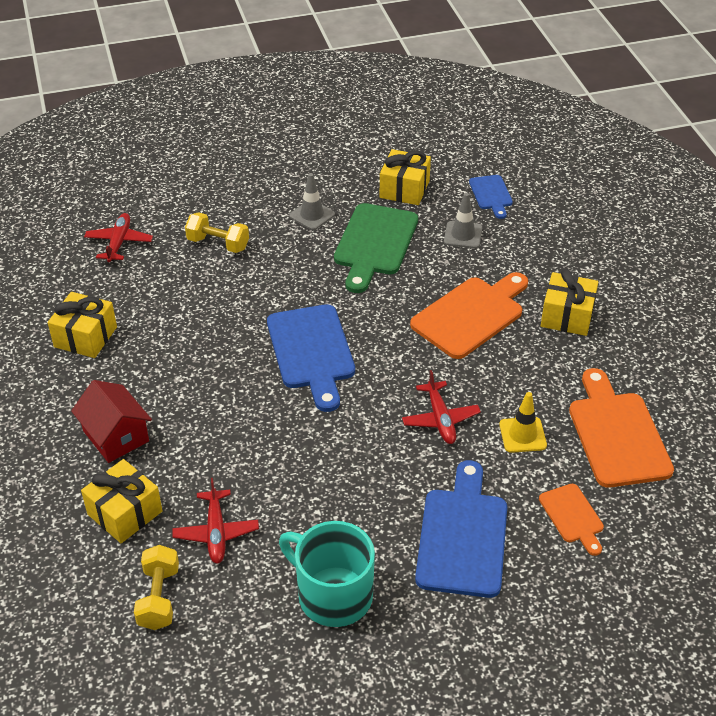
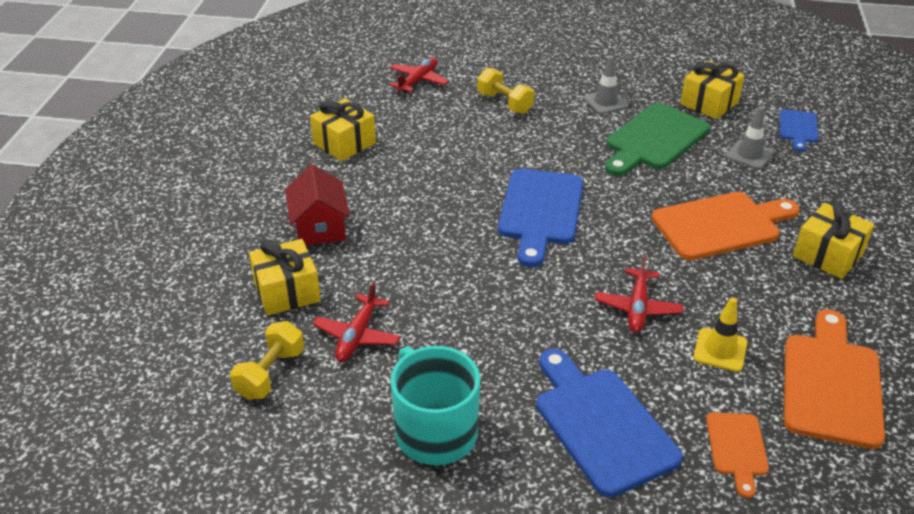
camera: 25 degrees right, 5 degrees down
(462, 536) = (601, 425): blue cutting board -> blue cutting board turned 60 degrees counterclockwise

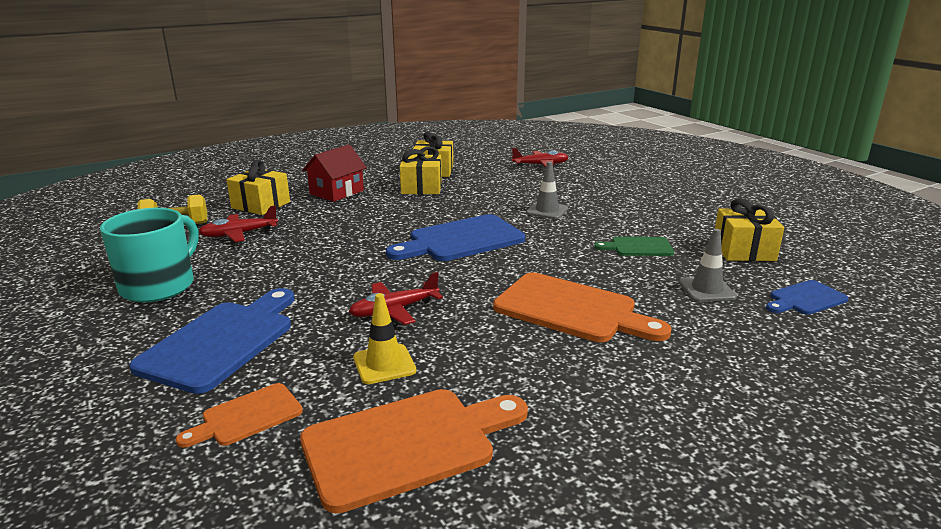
camera: 50 degrees right, 15 degrees down
(504, 103) = (570, 191): yellow dumbbell -> none
(605, 102) = (648, 217): grey traffic cone -> grey traffic cone (547, 211)
(654, 139) = (638, 247): green cutting board -> green cutting board, size x0.54
(828, 255) = (625, 377): yellow gift -> yellow gift (421, 187)

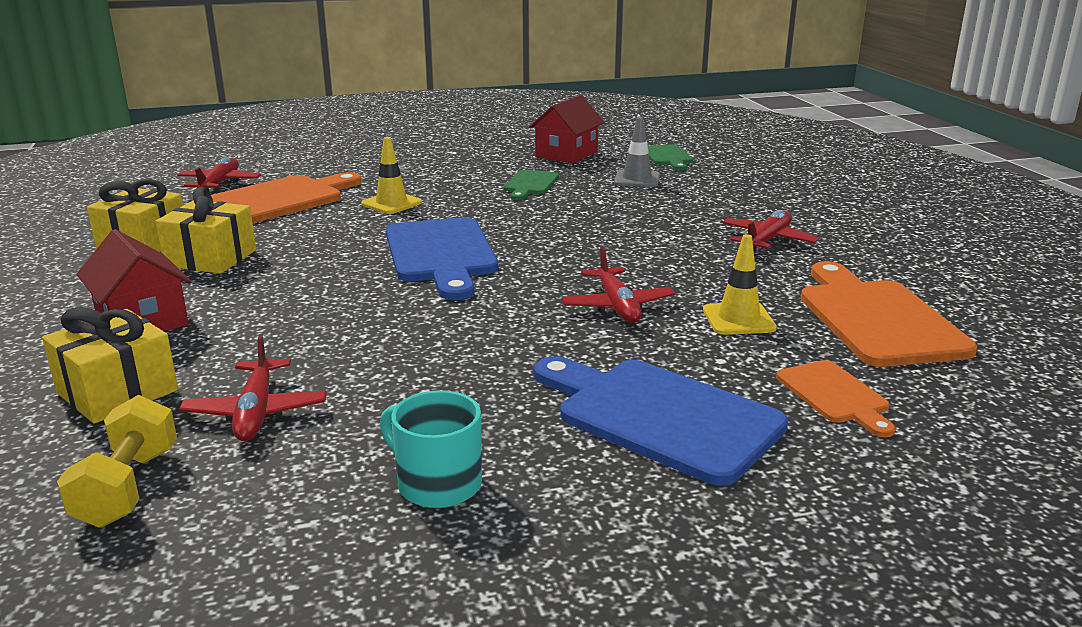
camera: 75 degrees left, 0 degrees up
(159, 286) = (437, 484): turquoise mug -> turquoise mug, size x0.63
(547, 211) = (391, 203): grey traffic cone -> yellow traffic cone
(571, 309) = (652, 229): orange cutting board -> orange cutting board (278, 200)
(587, 372) = (767, 240): none -> red plane
(743, 250) = (566, 154): yellow gift -> red house
(805, 299) = (667, 157): blue cutting board -> green cutting board

